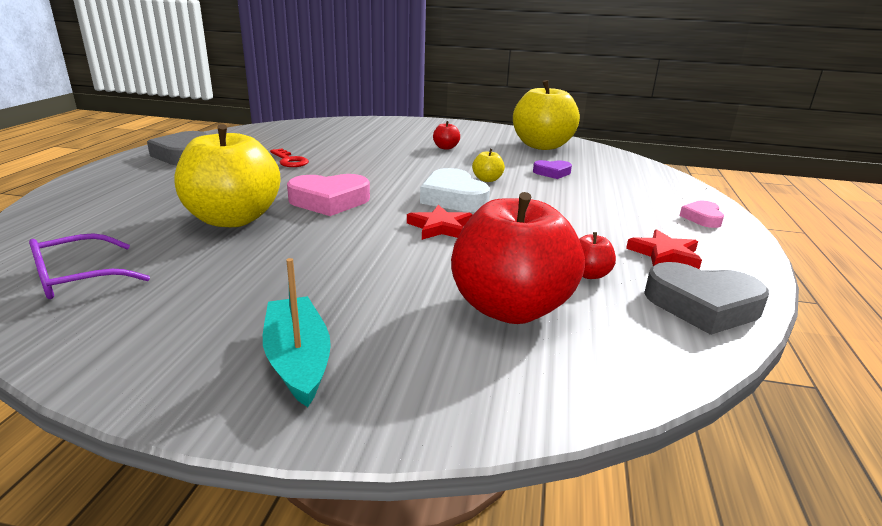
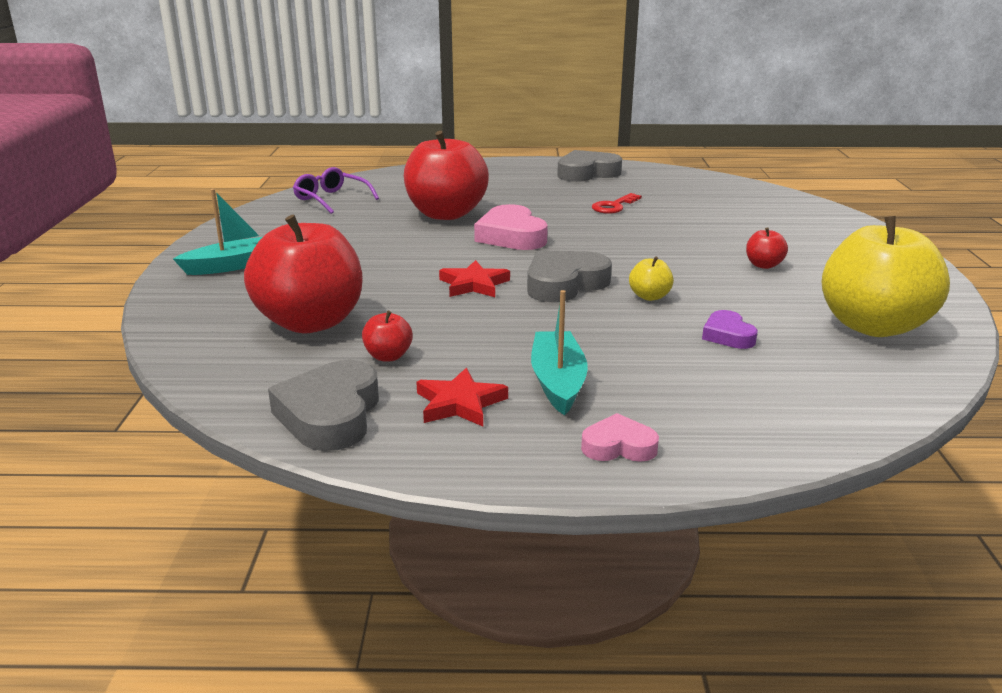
camera: 80 degrees right, 0 degrees up
(233, 219) = (446, 214): yellow apple -> red apple
(453, 198) = (564, 284): white heart -> grey heart
(623, 222) = (558, 382): none -> turquoise boat

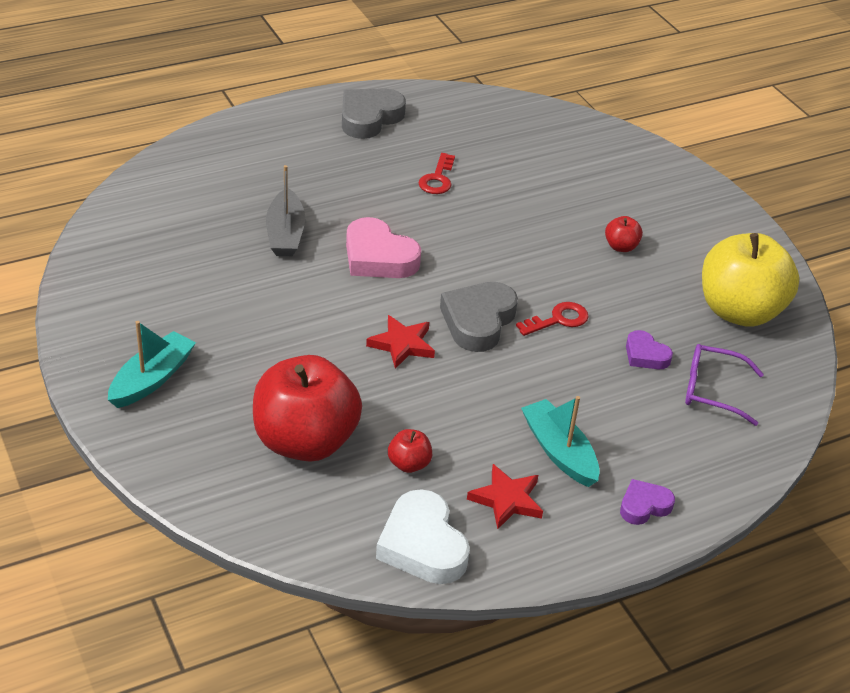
camera: 30 degrees left, 15 degrees up
(330, 415) = (422, 545): grey heart -> white heart
(331, 199) = (139, 235): purple glasses -> purple glasses (711, 390)
(446, 214) = (285, 234): red apple -> grey boat
(618, 446) = (644, 506): pink heart -> purple heart
(649, 296) = (558, 320): yellow apple -> red key

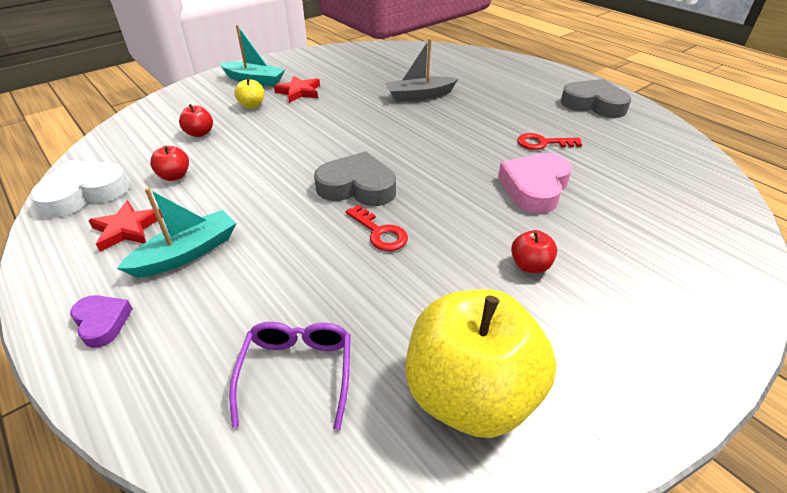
camera: 80 degrees right, 0 degrees up
(241, 387) = (252, 105): none -> yellow apple
(305, 441) = (199, 133): red apple -> red apple, size x0.41
(378, 257) = (416, 132): pink heart -> pink heart (534, 188)
(402, 344) = (313, 155): red star -> red star (299, 92)
(645, 355) = (346, 303): purple heart -> none

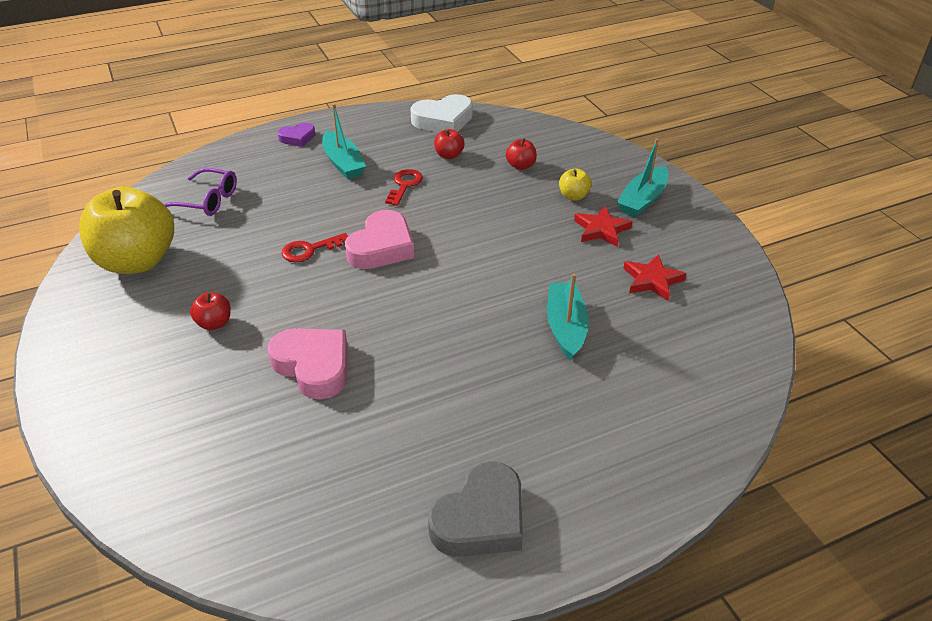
camera: 105 degrees right, 0 degrees up
(84, 193) = (443, 120): white heart -> white heart turned 90 degrees clockwise
(127, 229) = (387, 139): red star -> red star (652, 280)
(357, 187) = (381, 247): grey heart -> pink heart
(419, 95) = (565, 327): grey boat -> turquoise boat
(543, 143) = (396, 408): red key -> red key (404, 185)

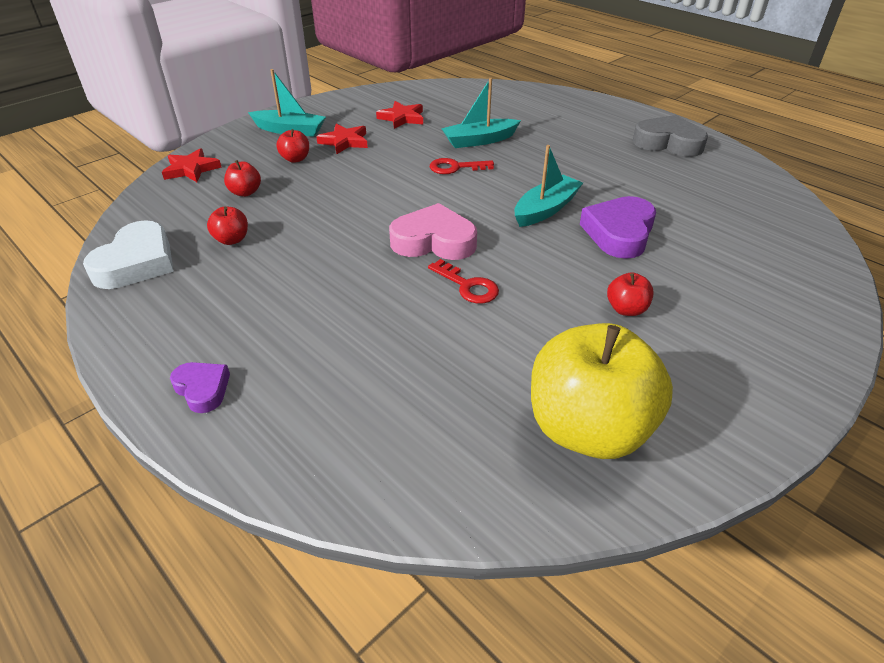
camera: 110 degrees left, 0 degrees up
(207, 201) = (416, 421): purple glasses -> none
(313, 366) = (619, 233): pink heart -> purple heart
(343, 163) = (270, 317): turquoise boat -> turquoise boat (546, 209)
(404, 185) = (309, 255): red key -> red key (455, 167)
(443, 120) = (137, 263): white heart -> white heart turned 60 degrees clockwise
(573, 196) = (295, 159): yellow apple -> red apple
(577, 144) = (191, 169): none -> red star

